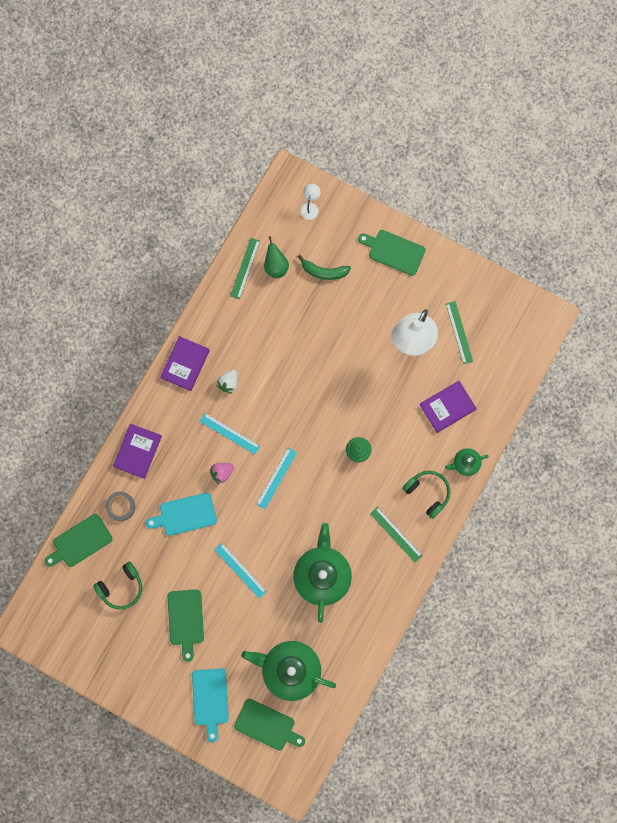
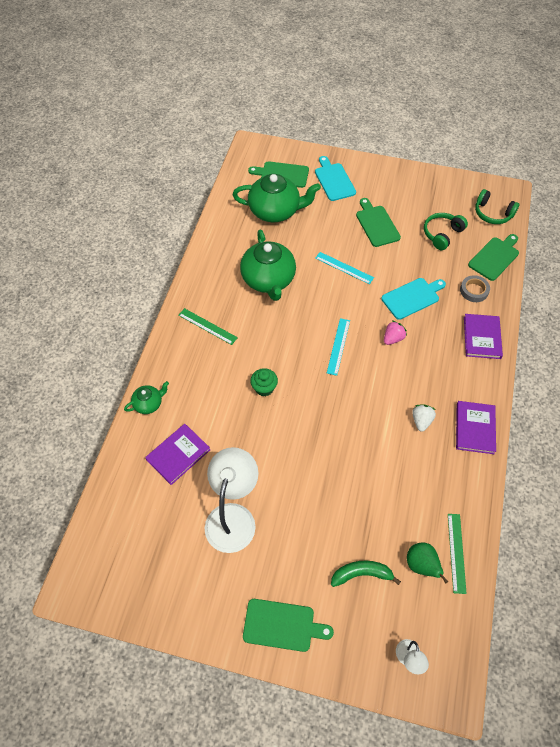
camera: 165 degrees right, 20 degrees down
(229, 433) = (400, 374): turquoise ruler -> none
(427, 493) = (183, 368): green headphones -> green headphones (492, 213)
(459, 332) = (179, 542): green ruler -> none

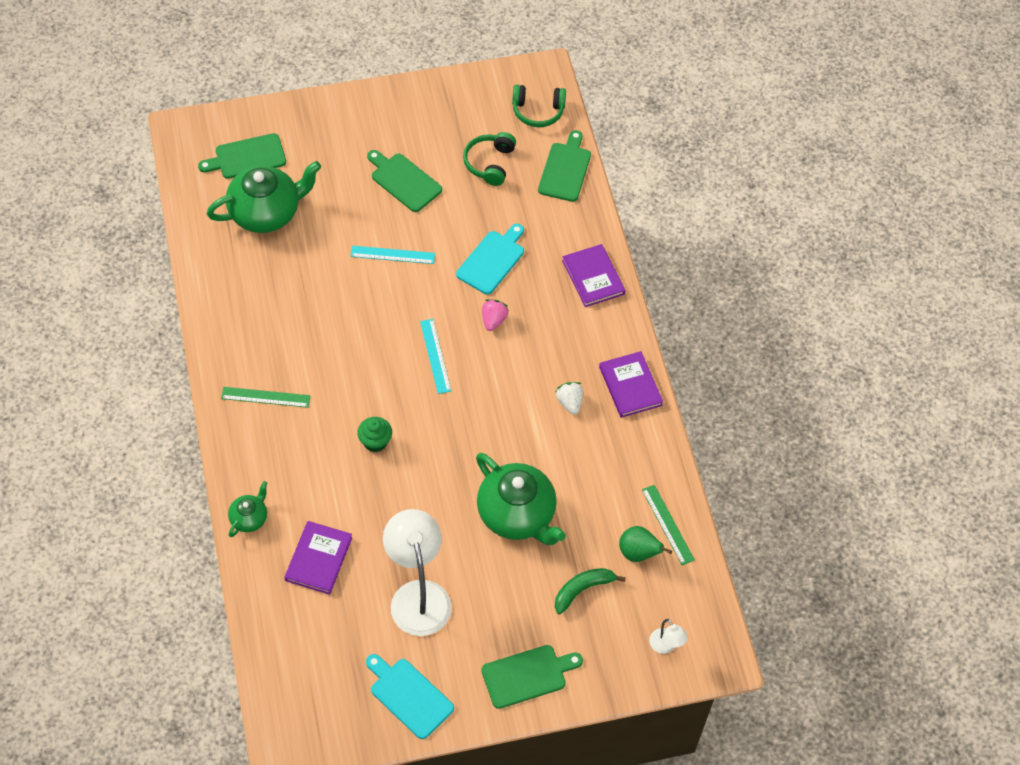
camera: 30 degrees left, 0 degrees up
(268, 280) = (308, 308): green teapot -> green teapot (517, 514)
(334, 180) = (319, 140): turquoise cutting board -> turquoise cutting board (409, 696)
(474, 291) = (559, 222): grey tape -> none

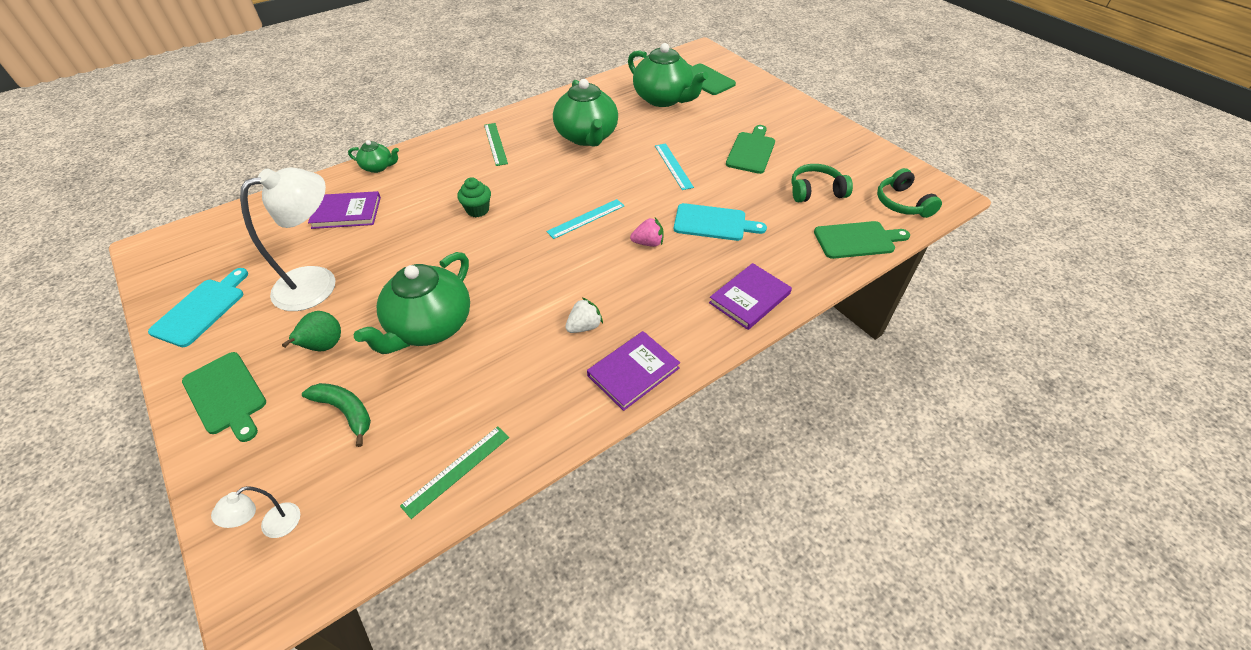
camera: 70 degrees right, 10 degrees down
(300, 309) = (587, 137): none -> green teapot
(638, 553) = (407, 451): green pear -> green pear (324, 346)

